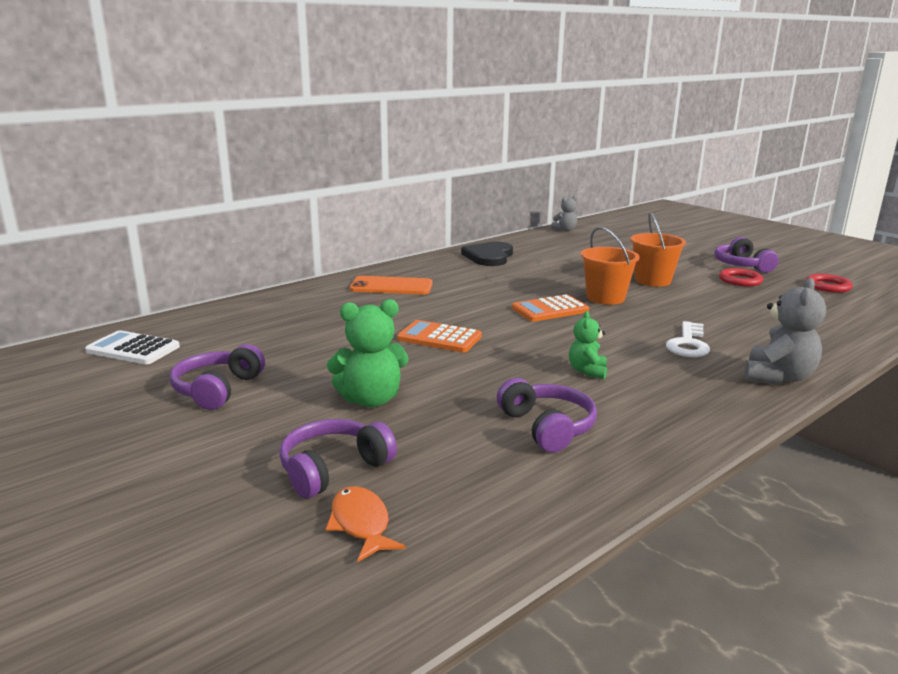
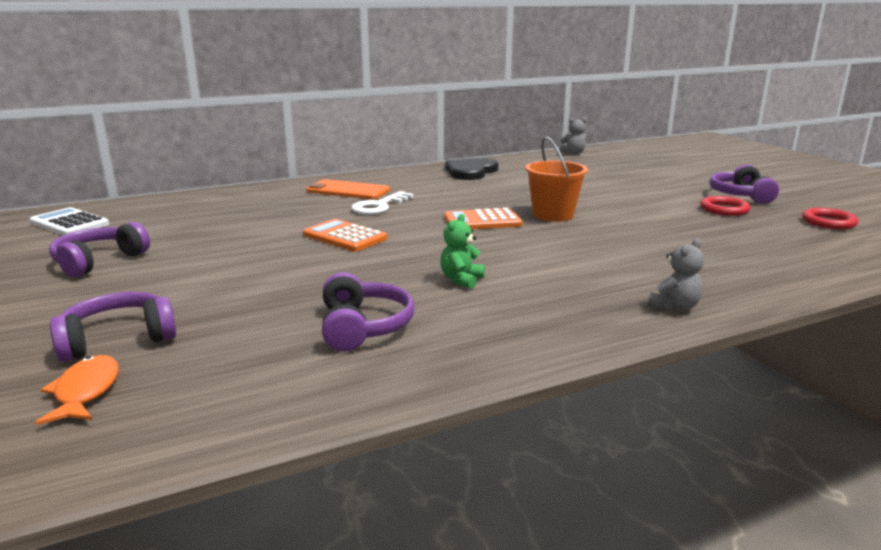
camera: 15 degrees right, 0 degrees up
(371, 400) = (220, 284): green teddy bear -> none
(652, 280) = (622, 203): orange bucket -> none
(688, 344) = (600, 264): white key -> white key (379, 206)
(778, 377) = (674, 307): grey teddy bear -> grey teddy bear, size x0.60

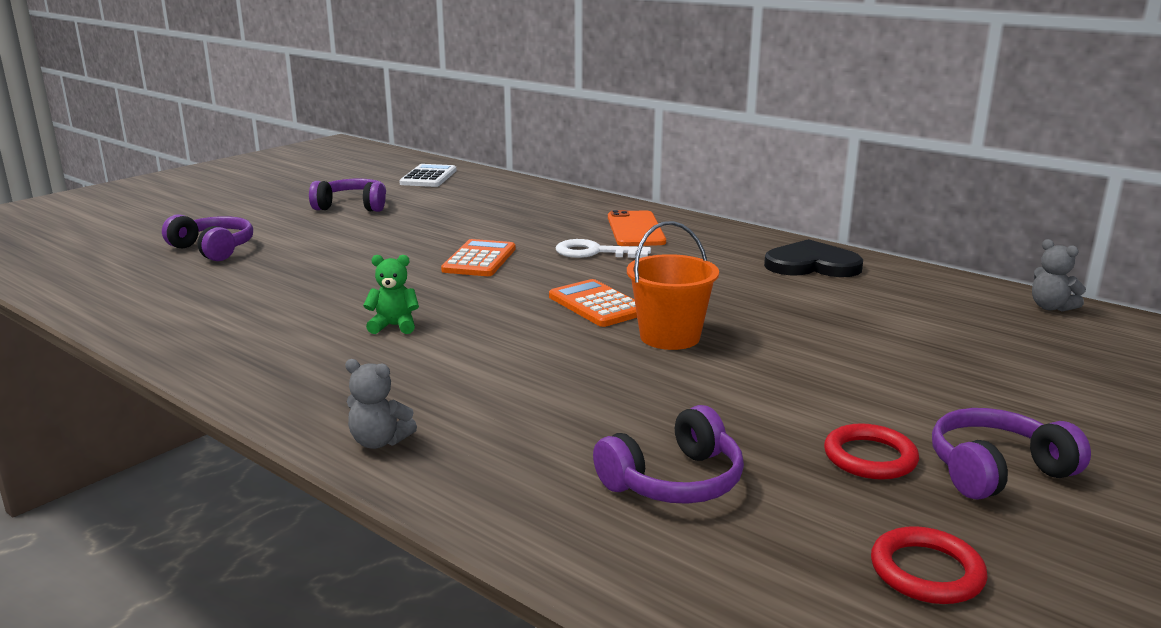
camera: 65 degrees right, 0 degrees up
(85, 392) = (135, 263): orange fish -> none
(363, 327) = (261, 310): purple headphones -> purple headphones (674, 481)

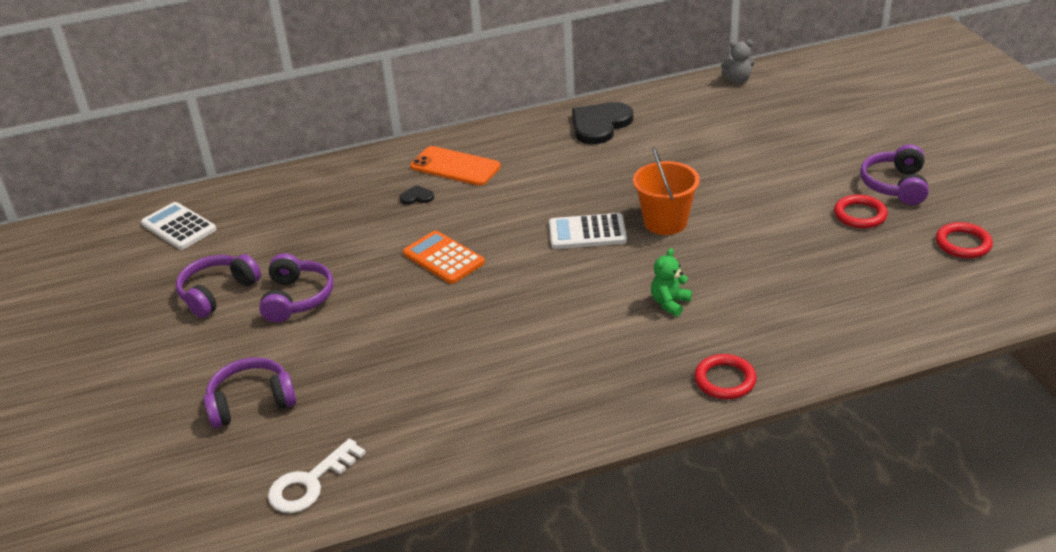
camera: 55 degrees left, 15 degrees up
(379, 441) = (725, 380): grey teddy bear -> red ring
(394, 326) = (543, 333): green teddy bear -> green teddy bear (670, 303)
(565, 229) = (417, 197): none -> black heart
(594, 252) = (484, 201): white key -> white key (310, 483)
(597, 305) = (587, 232): orange calculator -> white calculator
(674, 481) = (843, 284): purple headphones -> purple headphones (297, 298)

